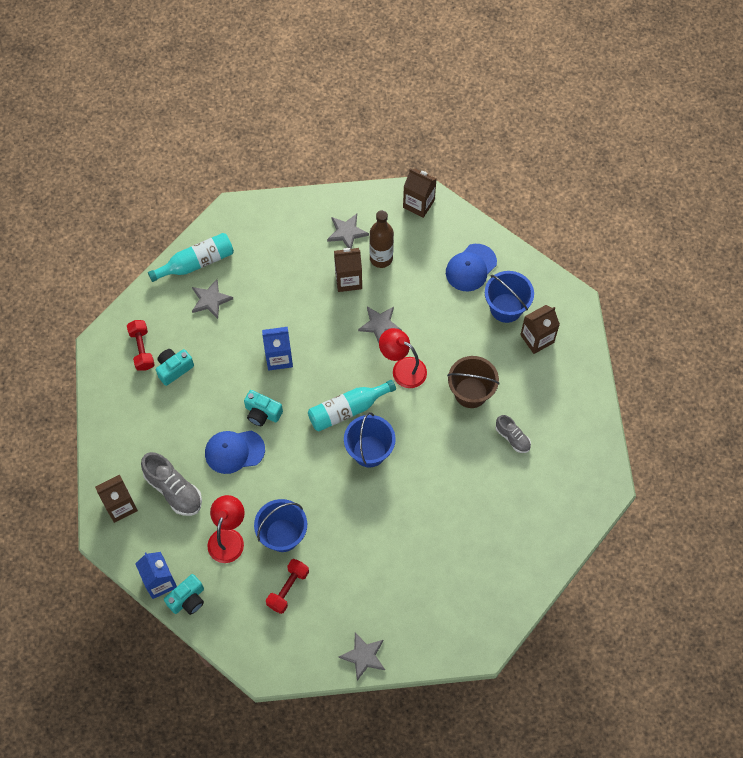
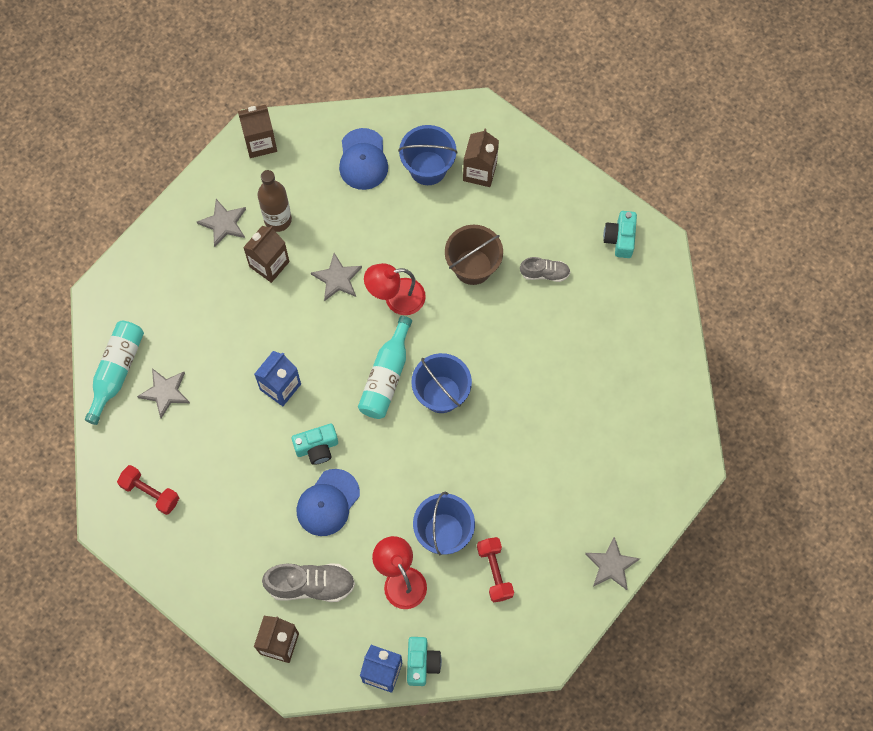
camera: 45 degrees left, 5 degrees up
(174, 369) = (198, 482): turquoise camera -> turquoise camera (620, 239)

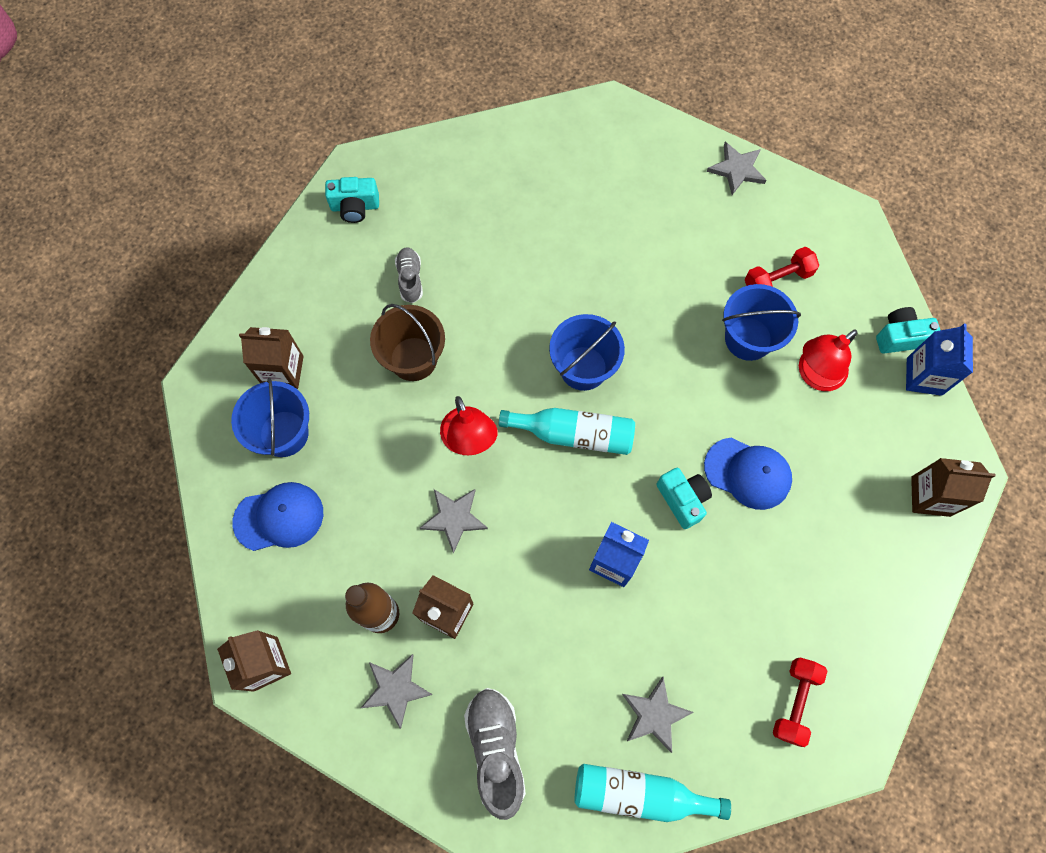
camera: 100 degrees left, 0 degrees up
(311, 585) = (851, 473): grey shoe -> grey shoe (496, 749)

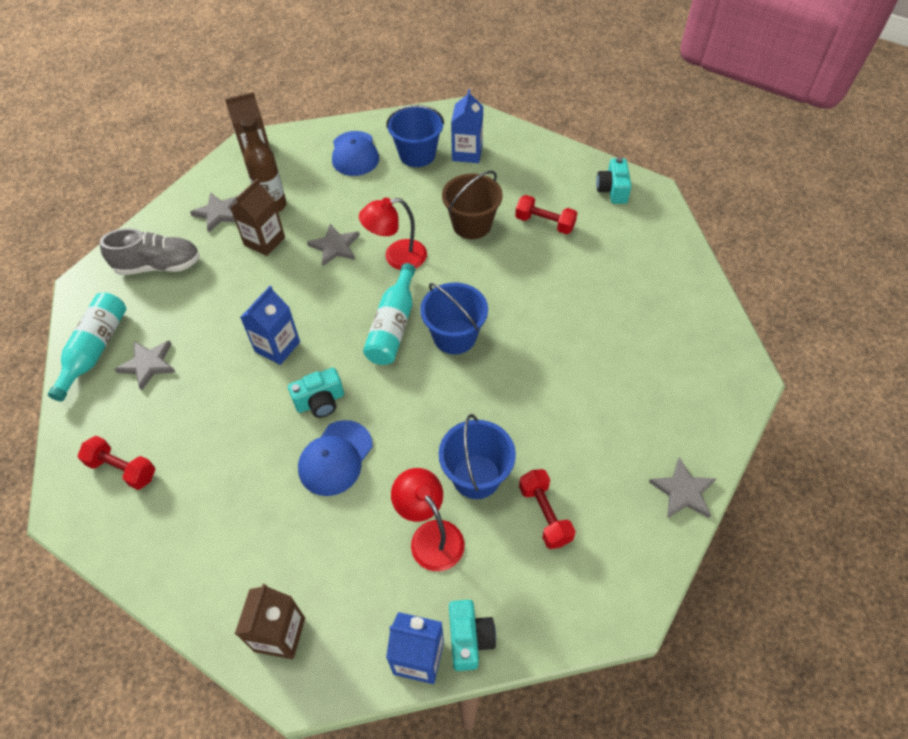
camera: 95 degrees right, 15 degrees down
(283, 371) = (467, 153): brown carton -> blue carton
(410, 279) = (544, 223): grey shoe -> red dumbbell

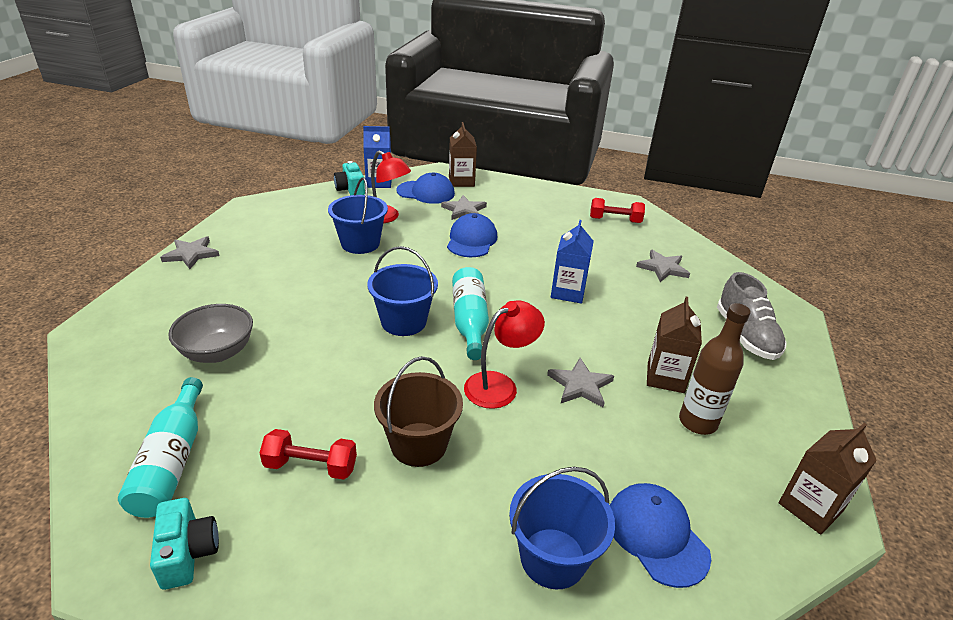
camera: 160 degrees right, 20 degrees down
(95, 349) = (716, 270): turquoise bottle -> turquoise bottle (172, 461)
(158, 266) = (746, 336): grey shoe -> grey shoe turned 75 degrees counterclockwise
(218, 213) = (751, 400): grey star -> grey star (464, 210)
(320, 401) = (504, 265): turquoise camera -> none
(351, 604) = (426, 192): none -> blue cap
(467, 153) = (466, 583): blue carton -> none
(544, 514) = (305, 233): red dumbbell -> none
(622, 330) = (217, 352): none -> grey bowl

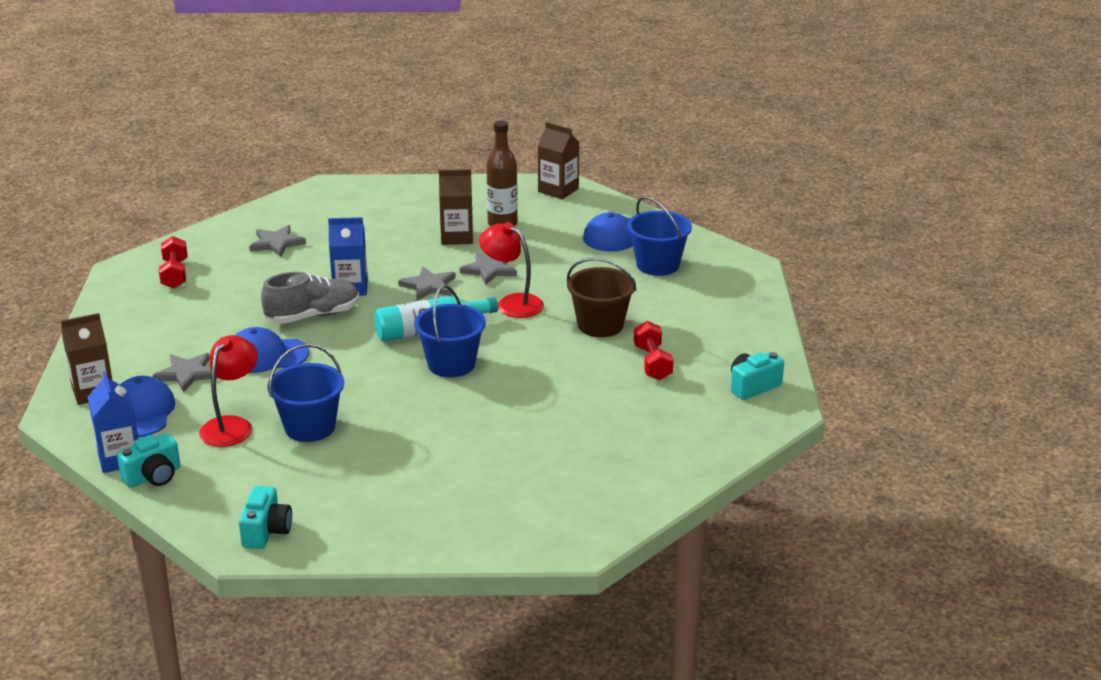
camera: 105 degrees left, 5 degrees down
(172, 461) = (692, 423): turquoise bottle -> none
(191, 254) = (396, 543): grey star -> grey star (429, 286)
(217, 352) = (560, 451): grey bowl -> none
(257, 214) = (266, 531): none -> turquoise camera
(746, 336) = (377, 205): grey shoe -> grey shoe (313, 316)

